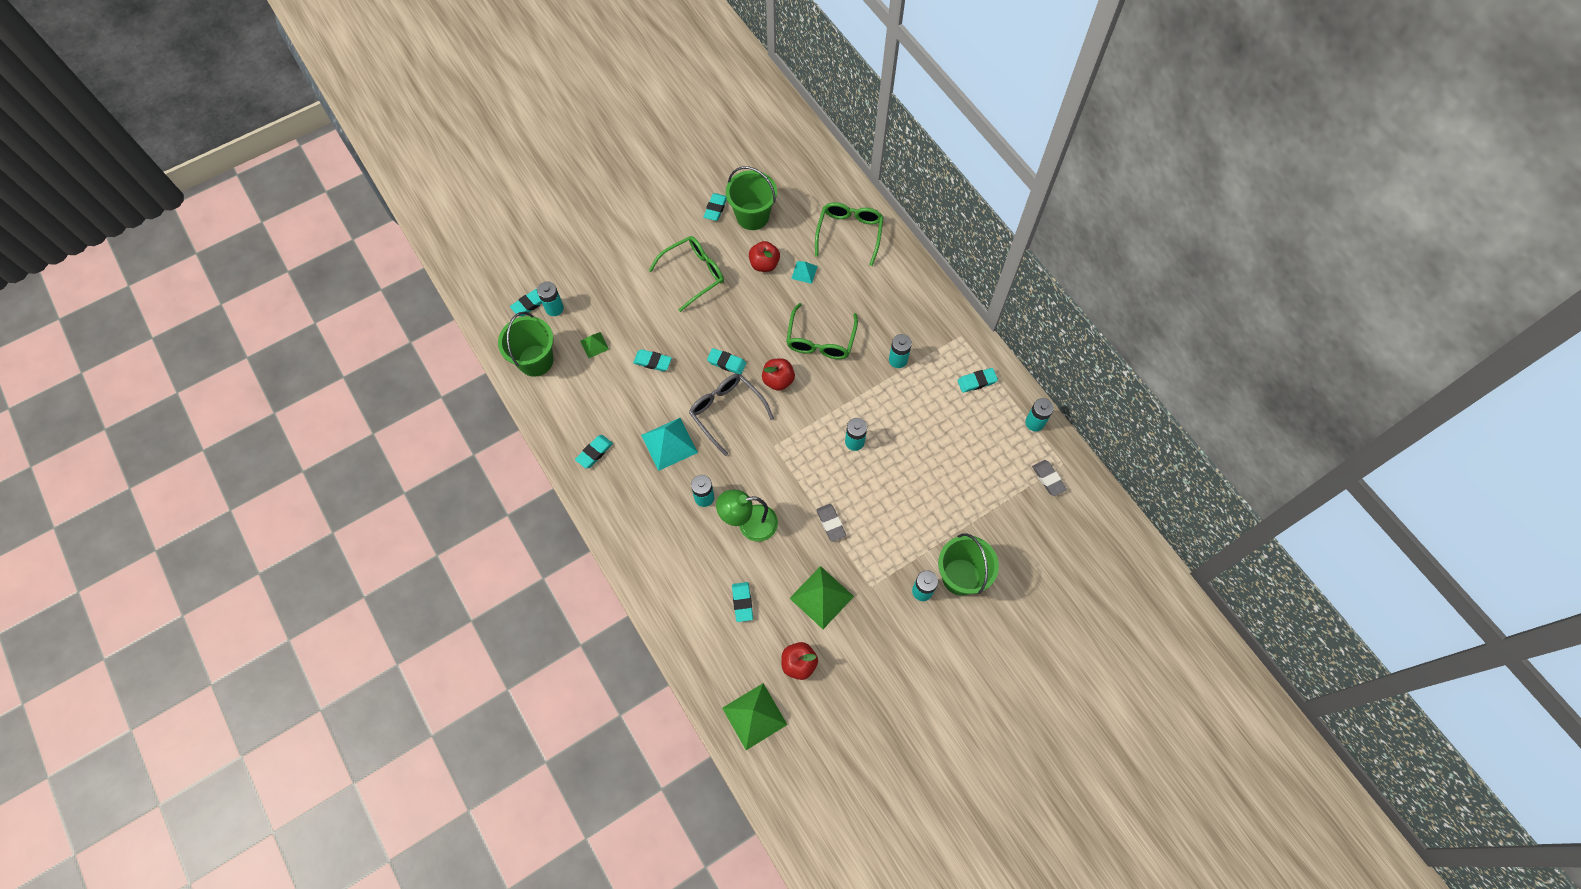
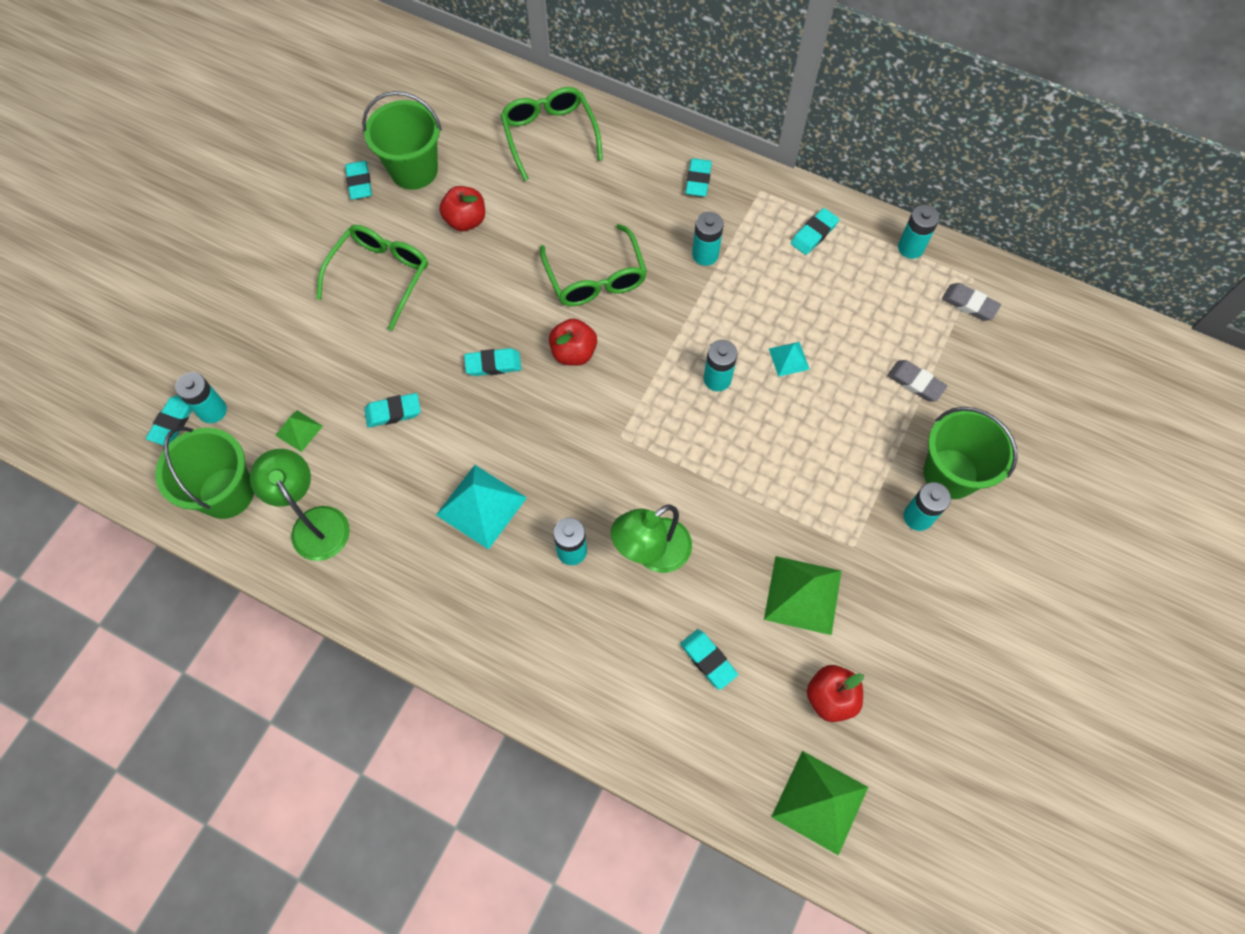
camera: 30 degrees left, 0 degrees up
(573, 403) = (315, 522): none -> green lamp
(594, 452) = (385, 572): turquoise eraser -> turquoise eraser (698, 180)
(726, 412) = (532, 426): grey glasses -> none
(804, 272) = (522, 206): turquoise pyramid -> turquoise pyramid (789, 359)
(831, 523) = (754, 495): grey eraser -> grey eraser (915, 383)

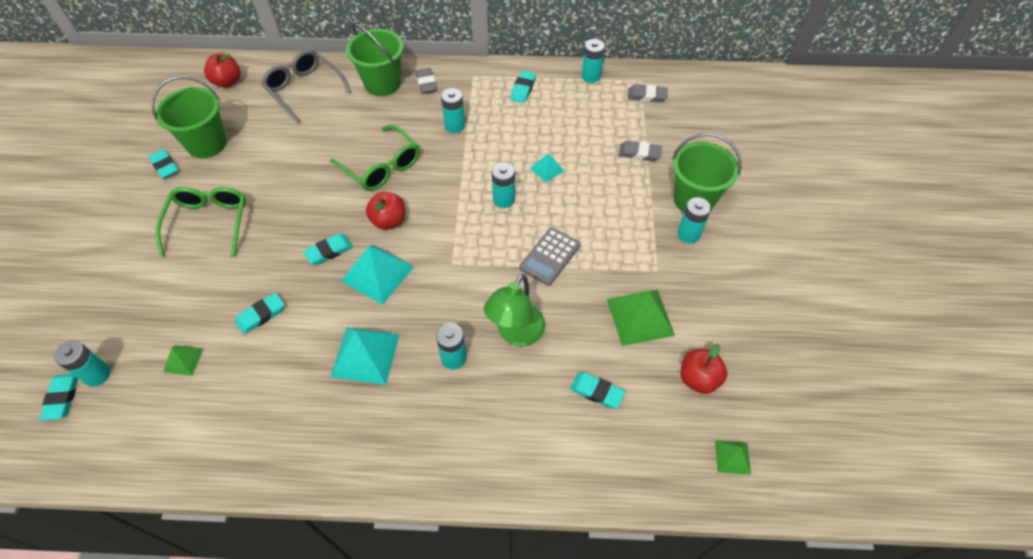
camera: 25 degrees left, 10 degrees down
(226, 493) = (134, 435): green bucket -> green bucket (382, 83)
(315, 522) = (226, 425): green lamp -> none
(466, 220) = (263, 163): red apple -> red apple (227, 82)
(533, 414) = (377, 274): none -> turquoise pyramid
(549, 135) = (304, 89): green glasses -> grey glasses
(698, 180) = (426, 83): turquoise eraser -> grey eraser
(736, 475) = (550, 256): none -> grey calculator
(819, 801) = (732, 457): green pyramid -> green pyramid, size x0.53

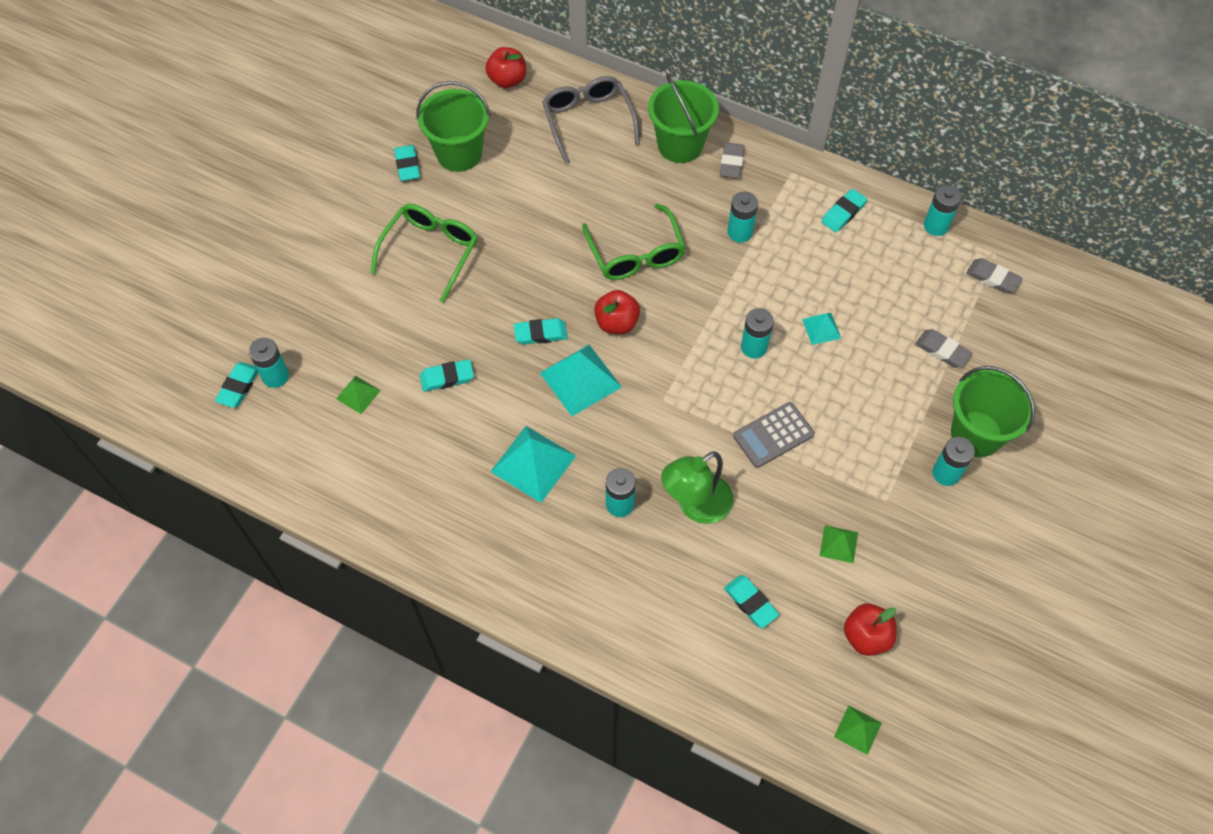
camera: 25 degrees right, 5 degrees up
(640, 317) = (839, 544): green pyramid -> green pyramid, size x0.53

